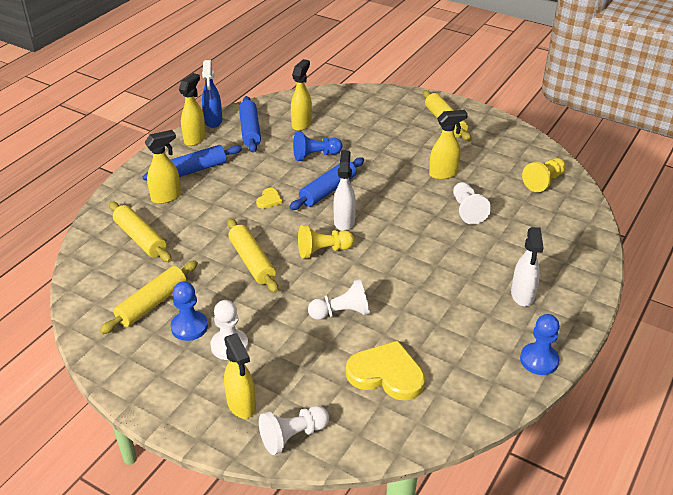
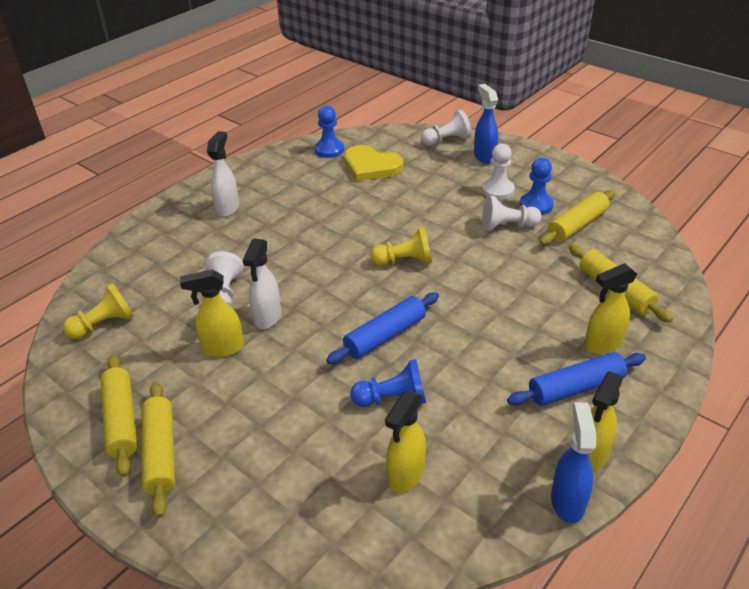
camera: 170 degrees left, 0 degrees up
(241, 405) = (484, 157): yellow spray bottle -> blue spray bottle
(250, 130) = (497, 468): blue rolling pin -> none
(252, 261) = (481, 256): yellow rolling pin -> yellow rolling pin (121, 420)
(269, 200) = (463, 328): yellow heart -> none
(341, 313) = (397, 206): white pawn -> white pawn (507, 226)
(344, 221) = (374, 292): white spray bottle -> white spray bottle (267, 318)
(539, 360) = (248, 167): blue pawn -> blue pawn (329, 150)

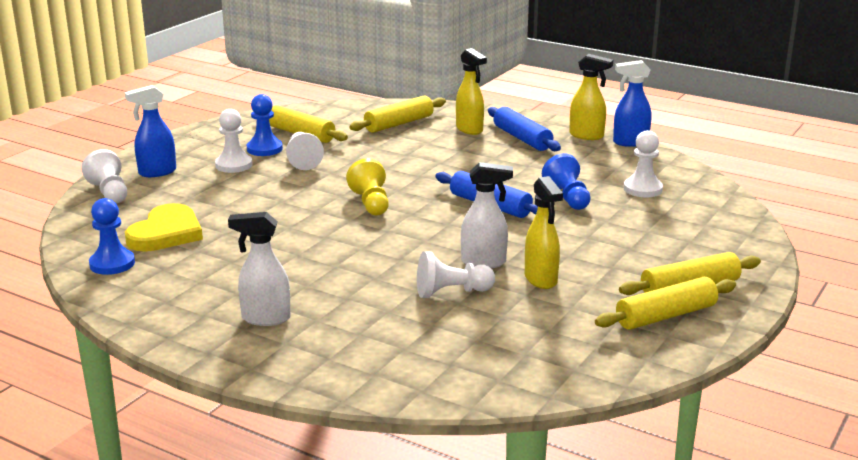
camera: 100 degrees left, 15 degrees down
(104, 324) = (532, 361): yellow pawn -> none
(405, 475) = (643, 189): yellow spray bottle -> white pawn

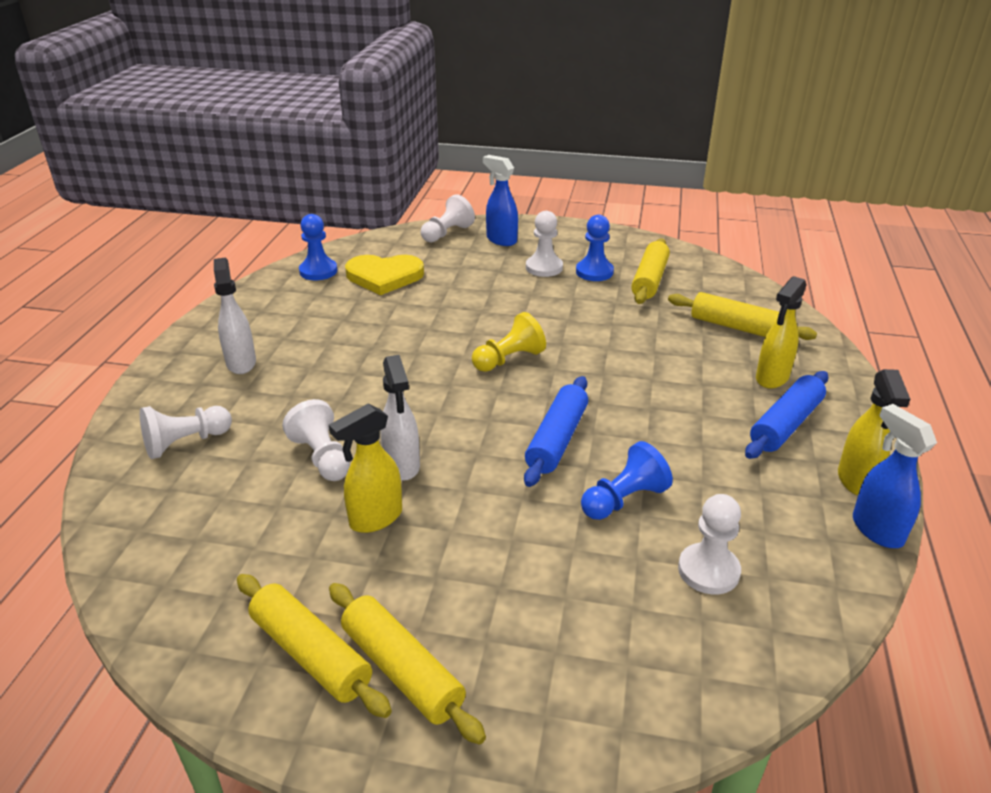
camera: 70 degrees right, 10 degrees up
(303, 160) = (584, 298): white pawn -> white pawn (186, 443)

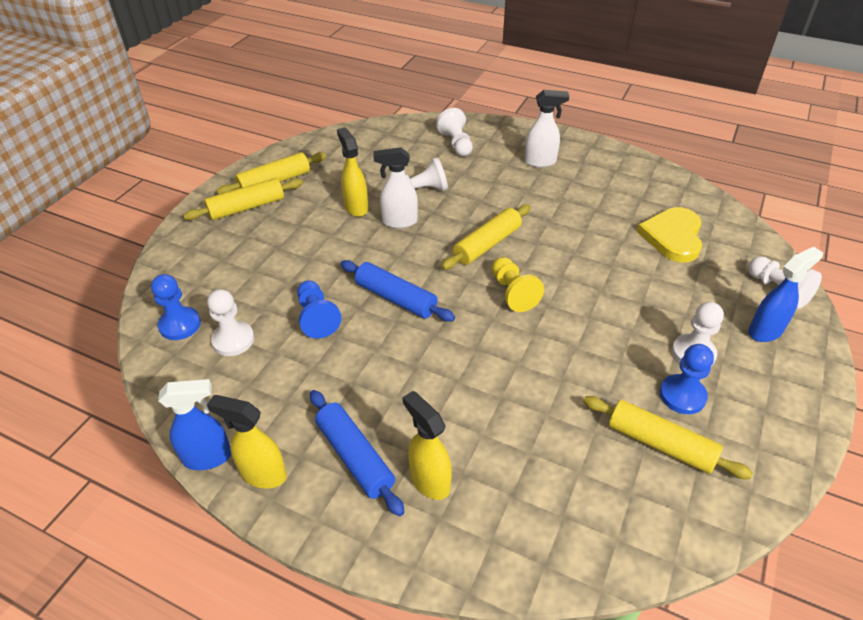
camera: 105 degrees right, 10 degrees up
(318, 271) = (684, 200): blue pawn -> blue pawn (180, 325)
(737, 327) = (535, 492): yellow rolling pin -> yellow rolling pin (487, 244)

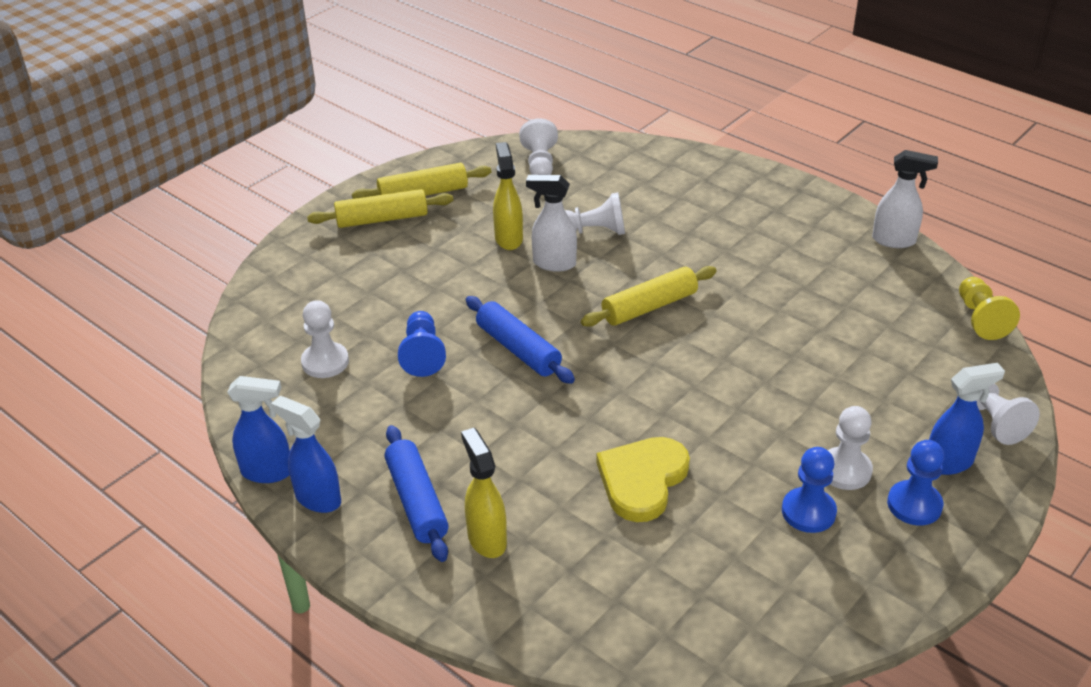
camera: 15 degrees right, 5 degrees down
(180, 325) = (273, 336): blue pawn -> blue pawn (914, 505)
(262, 474) = (317, 498): yellow spray bottle -> blue spray bottle
(456, 144) = (660, 179): white pawn -> white pawn (540, 163)
(513, 292) = (657, 366): yellow pawn -> yellow pawn (980, 319)
(540, 162) = (759, 217): white spray bottle -> white spray bottle (894, 240)
(660, 444) = (757, 555): yellow rolling pin -> none
(673, 237) = (888, 335): yellow heart -> yellow heart (642, 480)

